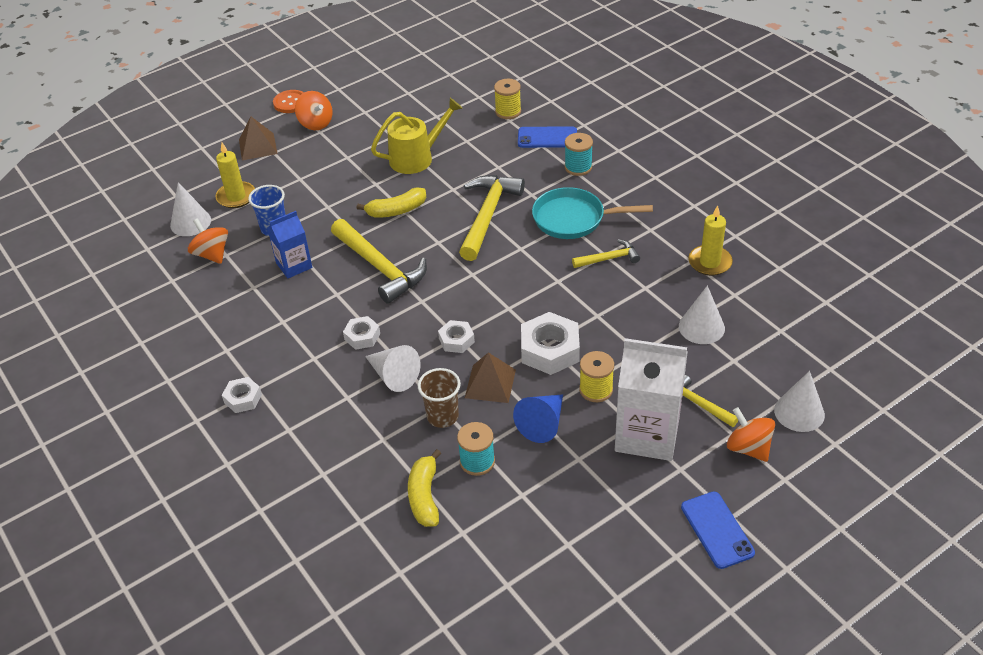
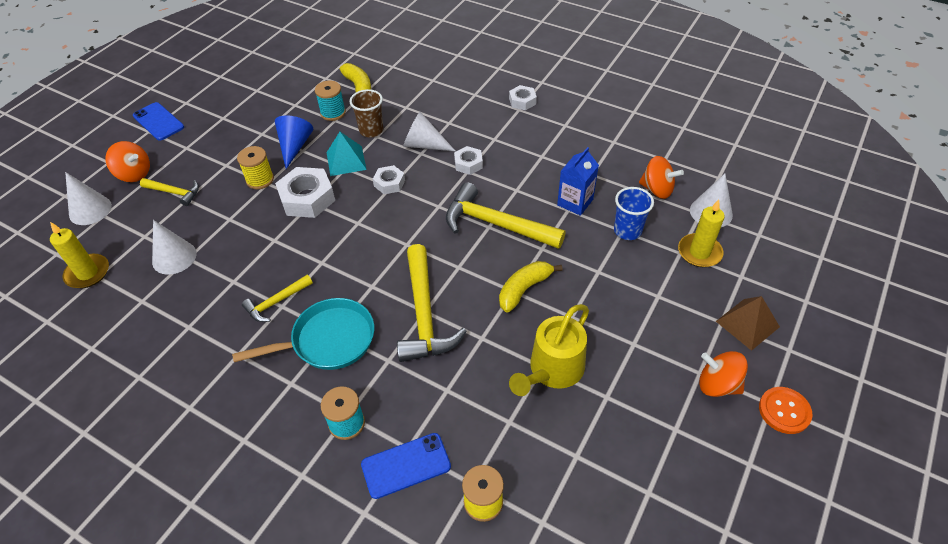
camera: 155 degrees right, 5 degrees up
(490, 383) = (346, 161): brown pyramid -> turquoise pyramid
(647, 434) = (213, 161): white carton -> none
(710, 262) = (168, 331): yellow candle -> yellow candle (88, 273)

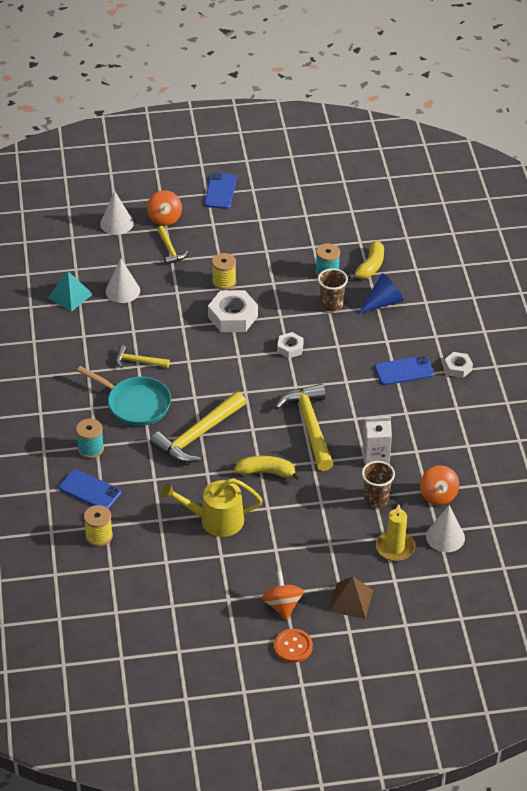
camera: 50 degrees right, 5 degrees down
(88, 273) = (73, 262): yellow candle -> none
(294, 146) = (272, 276): blue cone -> blue cone (382, 302)
(346, 161) = (287, 312): turquoise pyramid -> turquoise pyramid (70, 296)
(424, 145) = (347, 342): white cone -> none
(468, 164) = (354, 377): white nut -> none
(493, 131) = (404, 371): none -> blue phone
(575, 202) = (376, 456): blue carton -> white carton
(627, 231) = (376, 499): blue cup -> brown cup

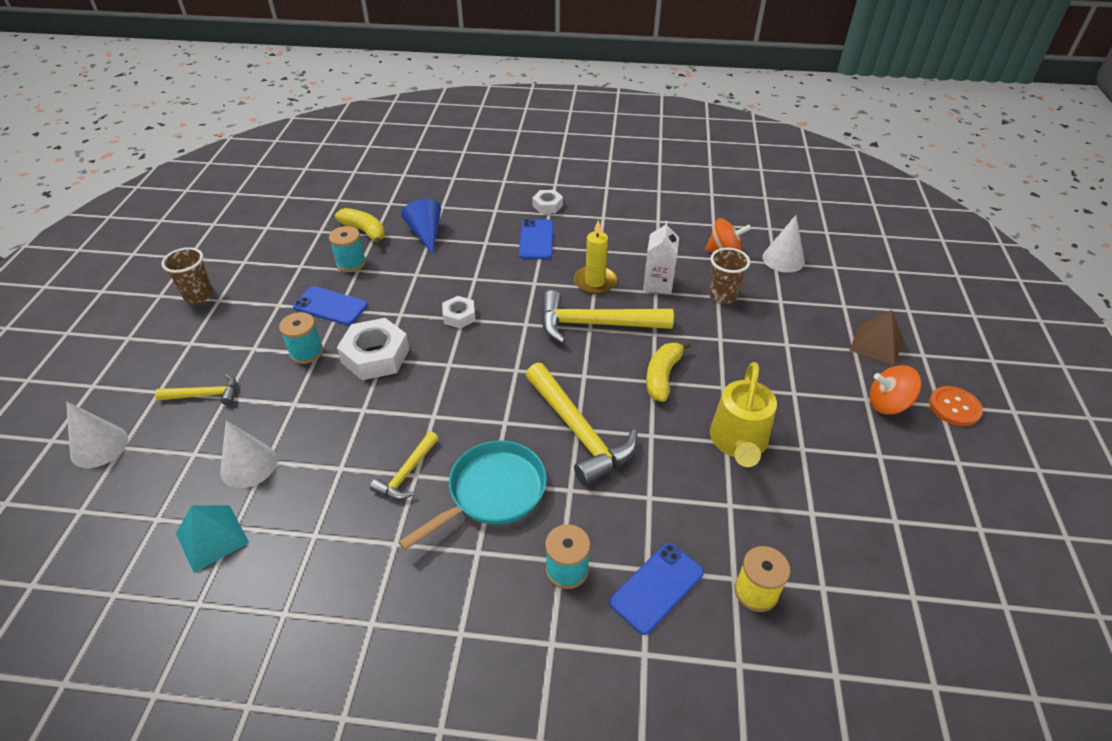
camera: 75 degrees left, 0 degrees up
(165, 218) = (137, 389): orange spinning top -> none
(220, 191) = (135, 324): blue phone -> blue phone (330, 306)
(224, 282) = (306, 352): yellow spool -> turquoise spool
(331, 304) = (406, 270): brown cup -> brown cup (198, 295)
(395, 548) = (796, 296): yellow candle -> yellow candle (595, 282)

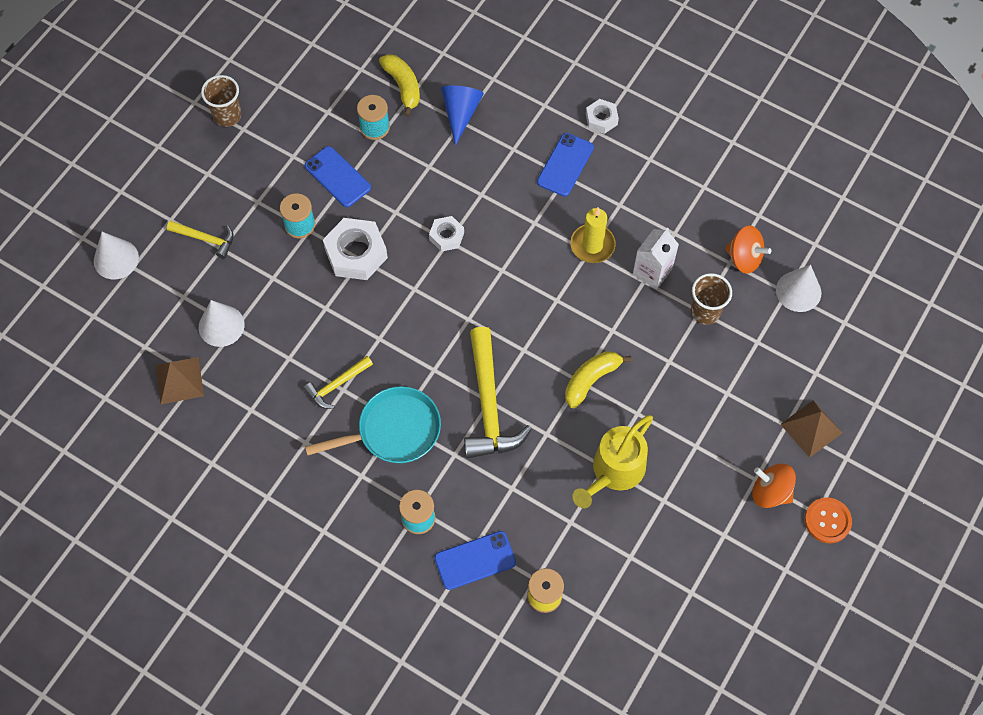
camera: 25 degrees right, 20 degrees up
(212, 538) = (179, 380): turquoise pyramid -> brown pyramid
(595, 324) = (565, 297): yellow hammer -> none

